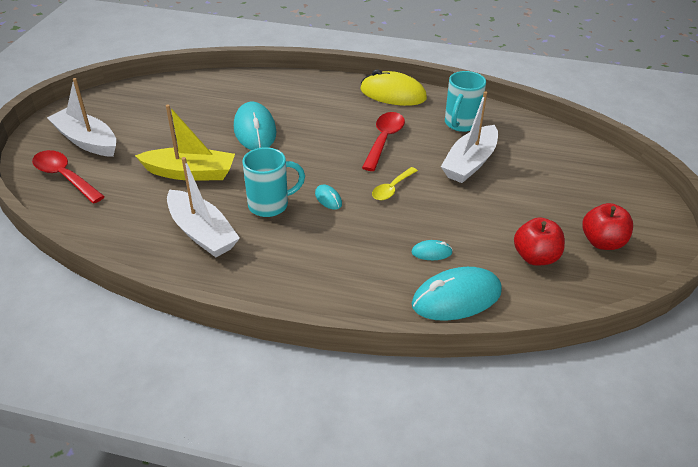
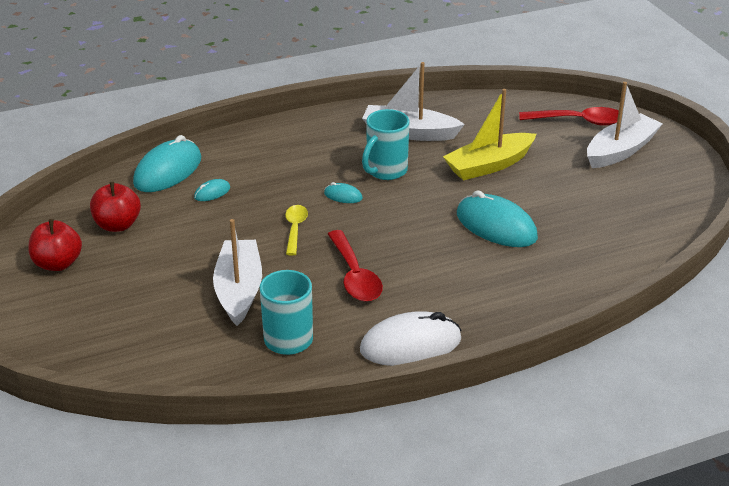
camera: 145 degrees right, 5 degrees down
(86, 141) = (620, 150): white boat -> white boat turned 45 degrees counterclockwise
(393, 94) = (410, 345): yellow mouse -> white mouse

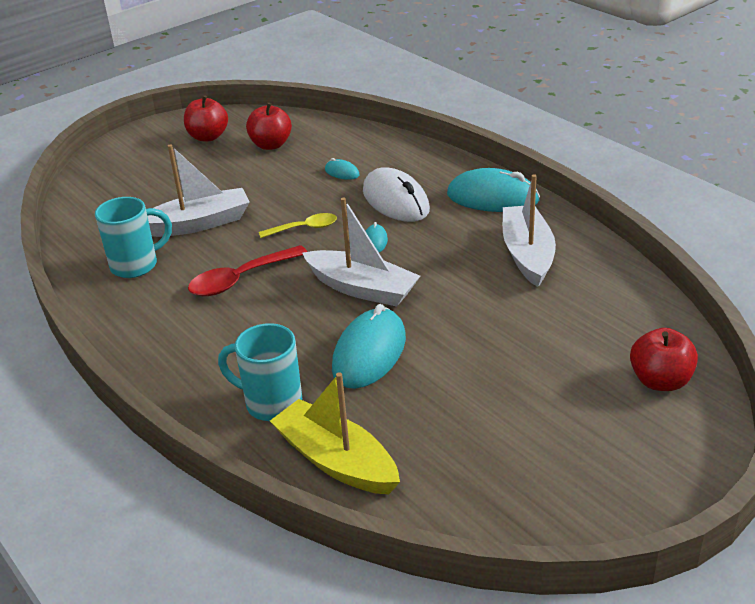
camera: 75 degrees right, 0 degrees up
(168, 171) = (364, 143): turquoise mouse -> turquoise mouse (492, 198)
(385, 171) = (438, 256): turquoise mug -> turquoise mug (271, 403)
(410, 345) = (140, 336): white mouse -> white mouse (395, 201)
(489, 165) = (495, 324): yellow boat -> yellow boat (336, 460)
(578, 121) = (660, 381): red spoon -> red apple
(620, 150) = (611, 433): white boat -> white boat (362, 288)

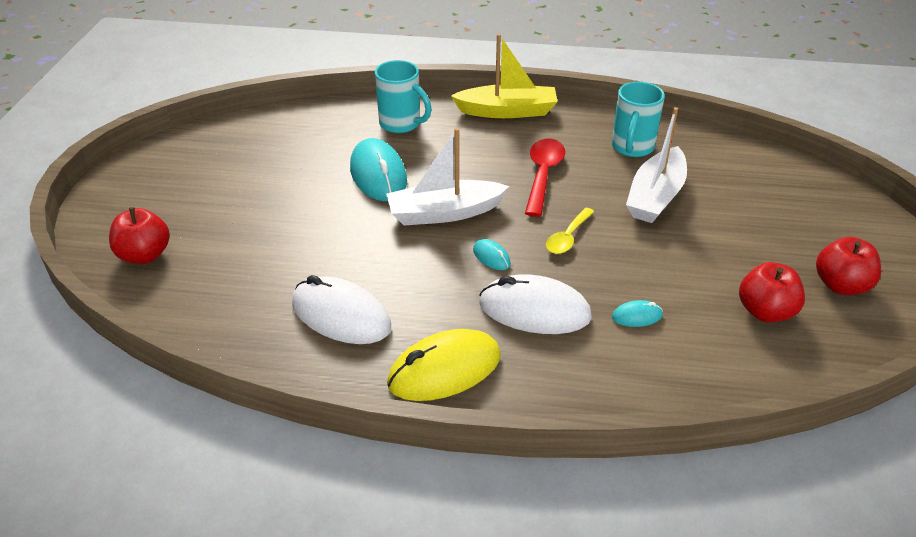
camera: 135 degrees right, 5 degrees up
(271, 403) = (401, 124): turquoise mug -> turquoise mug turned 60 degrees clockwise
(336, 460) = (326, 118): yellow boat -> yellow boat (507, 111)
(492, 198) = (444, 370): turquoise mouse -> yellow mouse
(527, 254) = (341, 315): white boat -> white mouse

